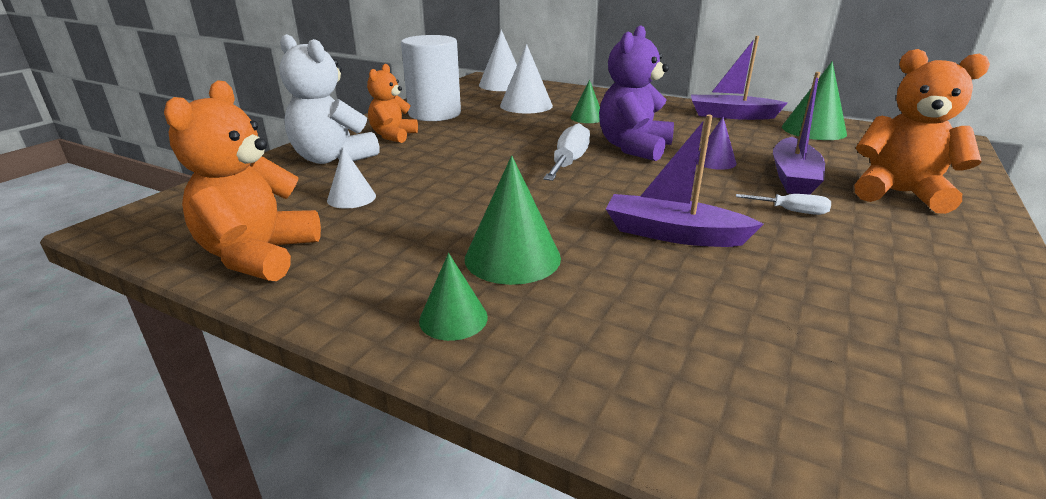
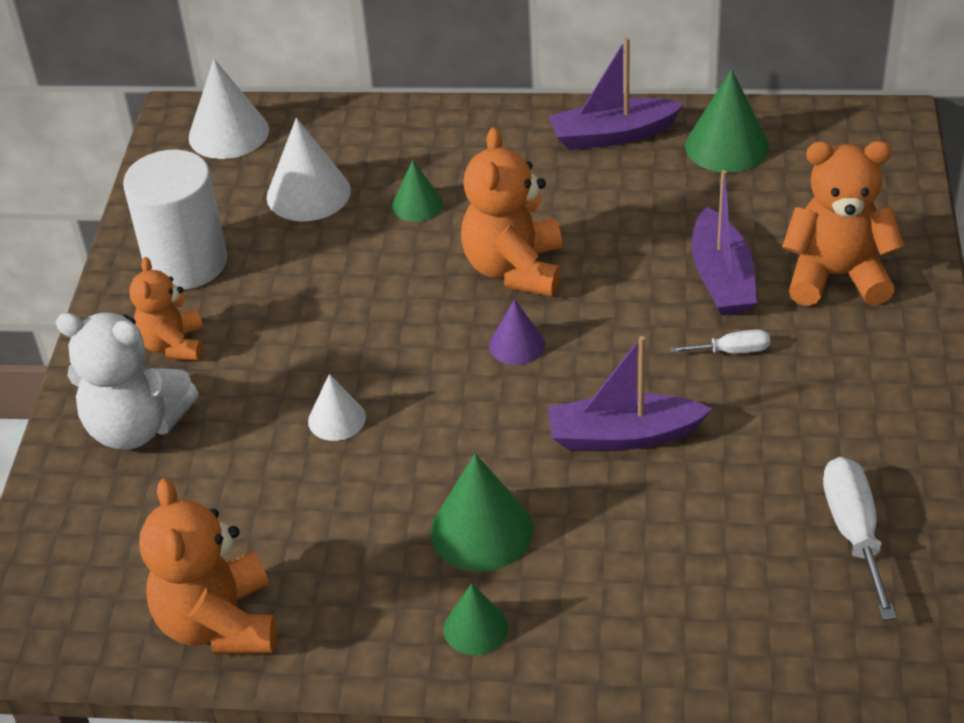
camera: 20 degrees left, 15 degrees up
(351, 198) = (234, 497): white cone -> white cone (336, 419)
(568, 162) = (449, 332): white screwdriver -> white screwdriver (854, 532)
(633, 148) = (514, 269): purple teddy bear -> orange teddy bear
(714, 161) = (624, 271): purple cone -> purple cone (517, 345)

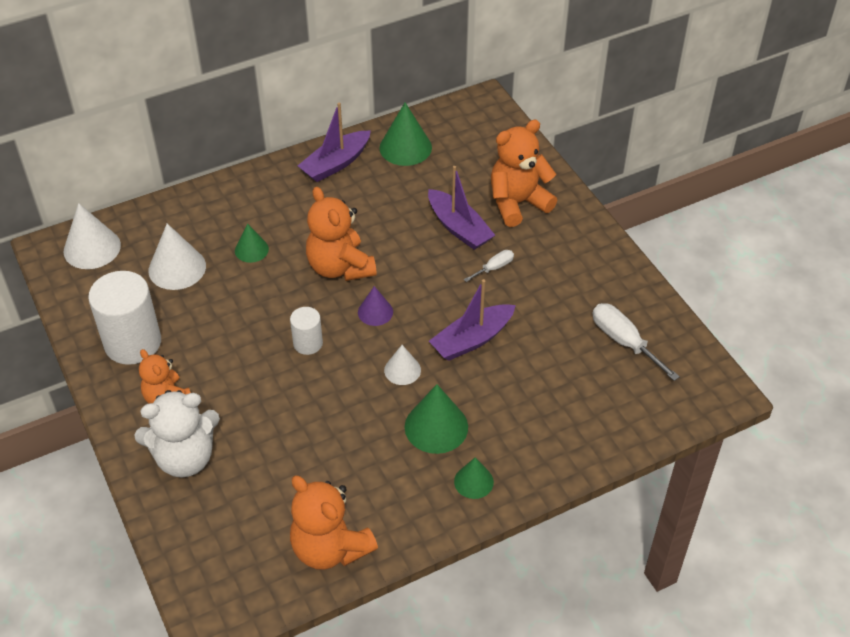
camera: 35 degrees left, 5 degrees up
(336, 419) = (305, 399): white cone -> white cone (402, 370)
(396, 349) = (308, 343): none -> white cylinder

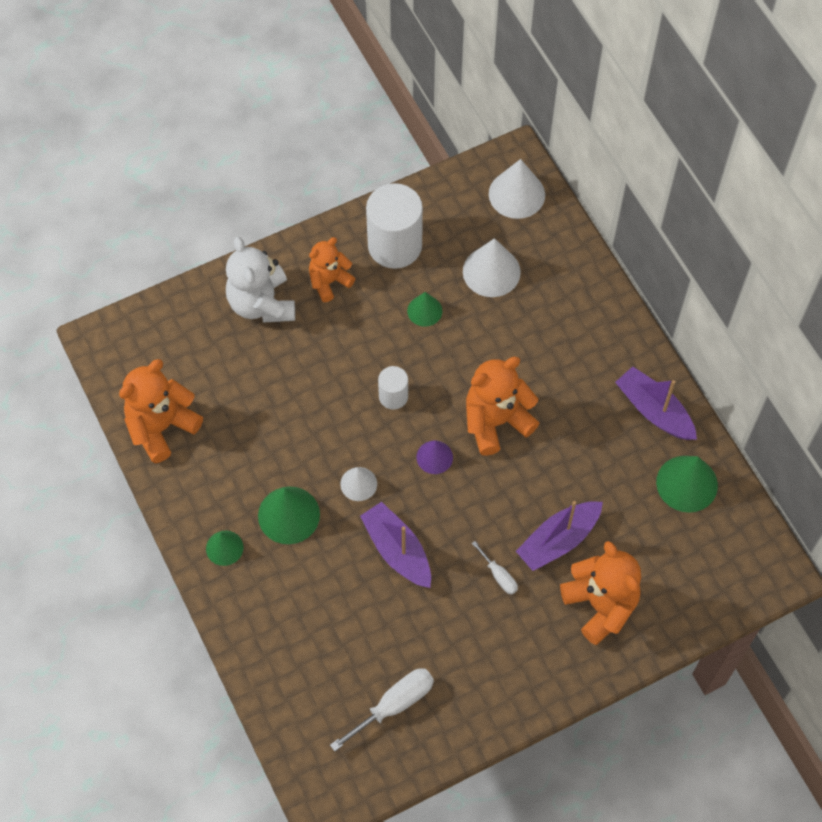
camera: 90 degrees right, 15 degrees up
(251, 250) = (518, 336): green cone -> green cone (424, 311)

